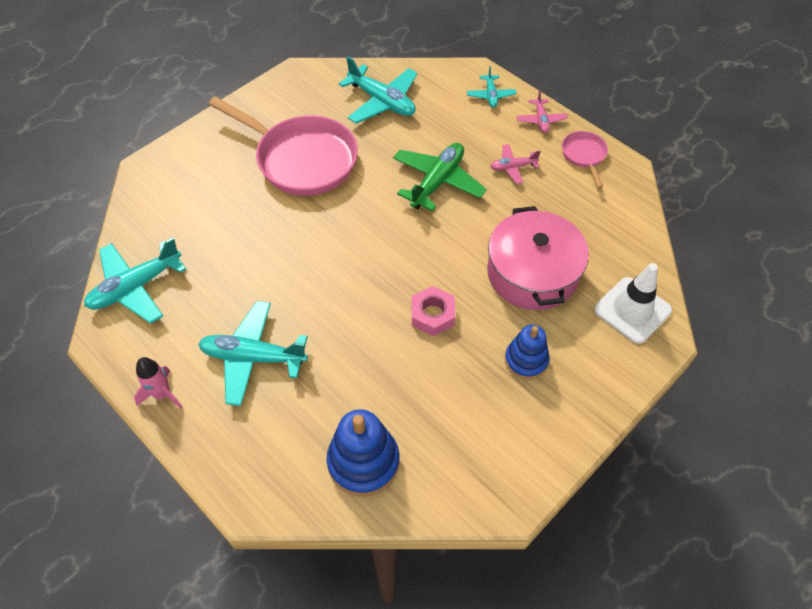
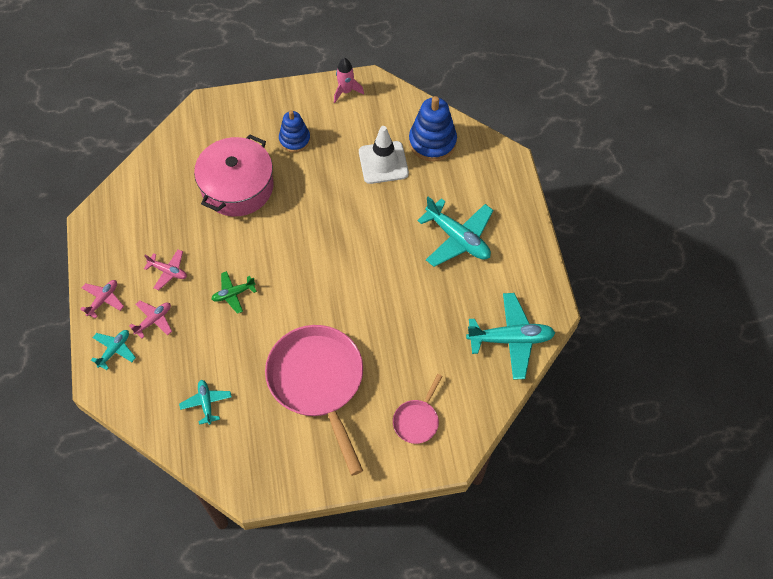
camera: 145 degrees left, 5 degrees up
(162, 394) = (528, 248): pink rocket -> pink rocket (346, 91)
(382, 102) = (206, 403): turquoise plane -> turquoise plane, size x0.53
(432, 315) = (325, 198): pink nut -> none
(437, 182) = (233, 294): green plane -> green plane, size x0.53
(483, 129) = (154, 320): none -> pink plane
(584, 155) = (108, 248): pink pan -> pink pan (417, 420)
(632, 310) = (203, 129): white traffic cone -> white traffic cone (383, 163)

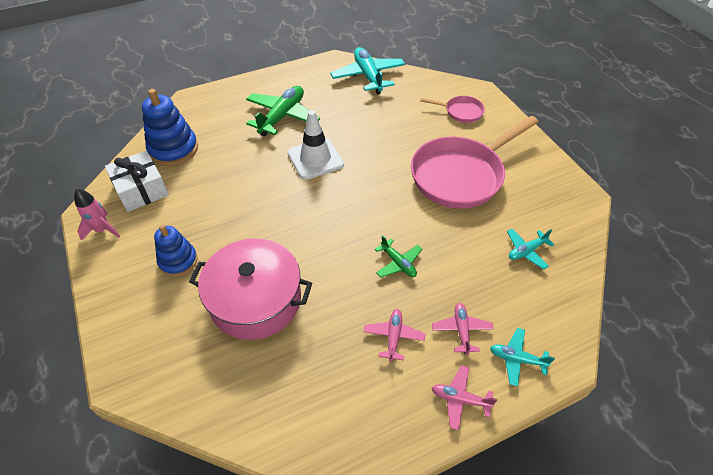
camera: 105 degrees left, 10 degrees down
(154, 320) = (461, 330): pink plane -> pink plane turned 60 degrees clockwise
(383, 163) = (203, 179): white traffic cone -> white traffic cone (315, 159)
(385, 117) = (141, 190): none -> white gift
(458, 238) = (282, 116): turquoise plane -> green plane

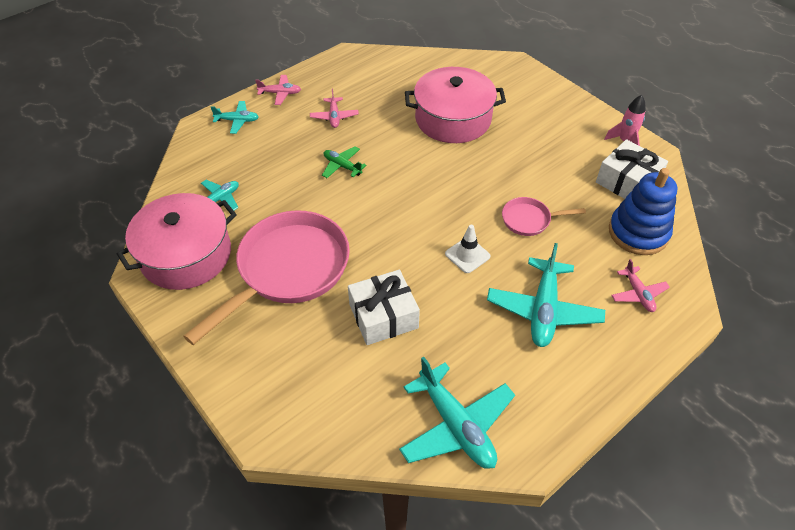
camera: 165 degrees right, 0 degrees up
(178, 261) = (536, 132): blue stacking toy -> none
(282, 116) = (543, 310): green plane -> turquoise plane
(315, 159) = (467, 255): white traffic cone -> white traffic cone, size x0.61
(394, 132) = (383, 316): none -> white gift
(461, 112) = (293, 377): pink pan -> pink pan (529, 220)
(461, 330) = (281, 130): pink plane -> pink plane (638, 294)
(549, 204) = (186, 254): none -> pink pot

